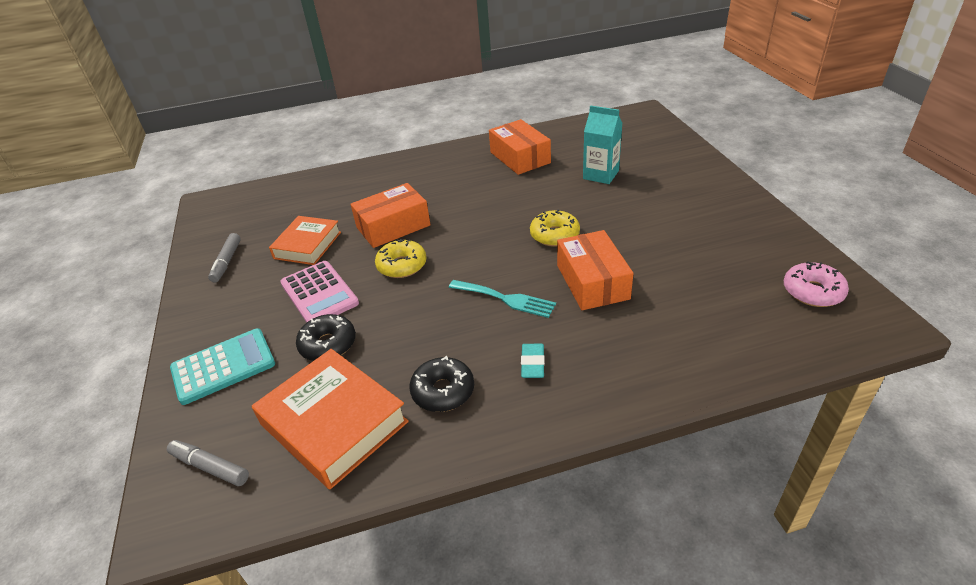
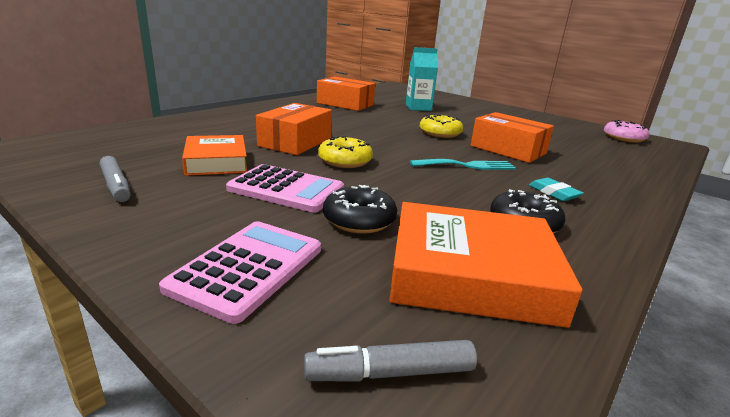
camera: 40 degrees left, 15 degrees down
(223, 366) = (248, 268): turquoise calculator -> pink calculator

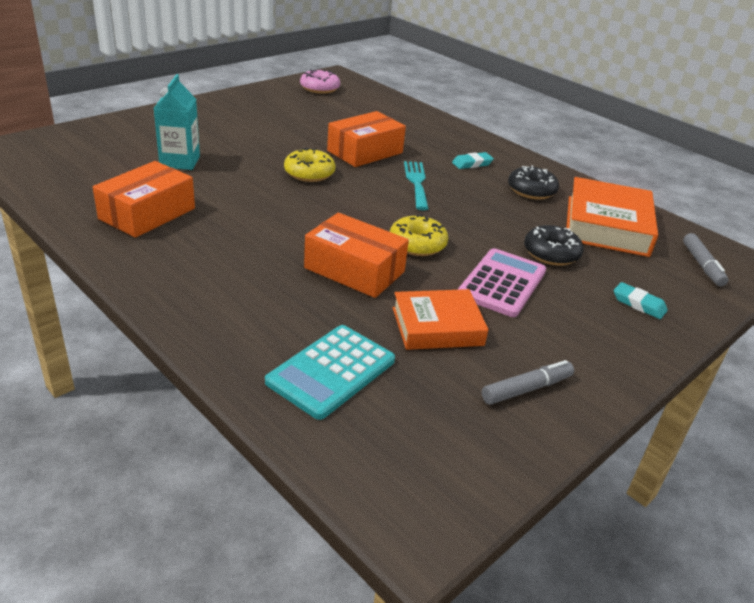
camera: 85 degrees left, 10 degrees up
(172, 135) = (331, 371): none -> turquoise calculator
(248, 268) = (638, 304): pink calculator -> turquoise eraser

